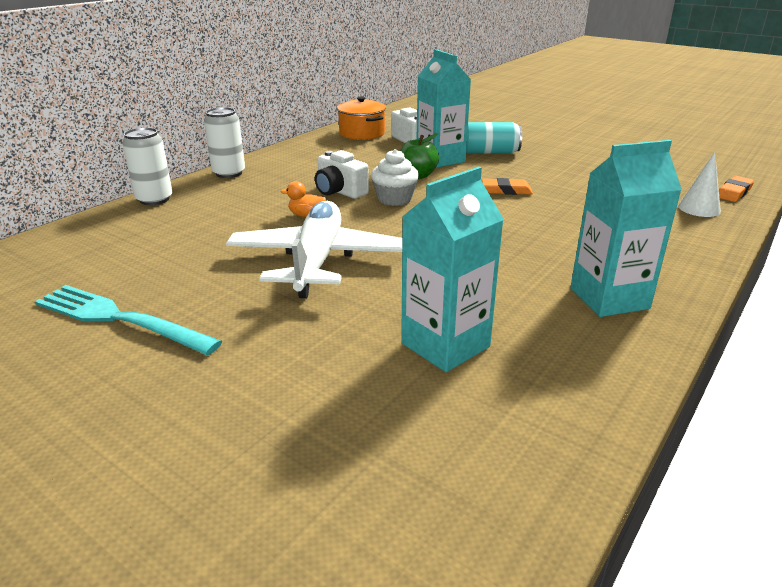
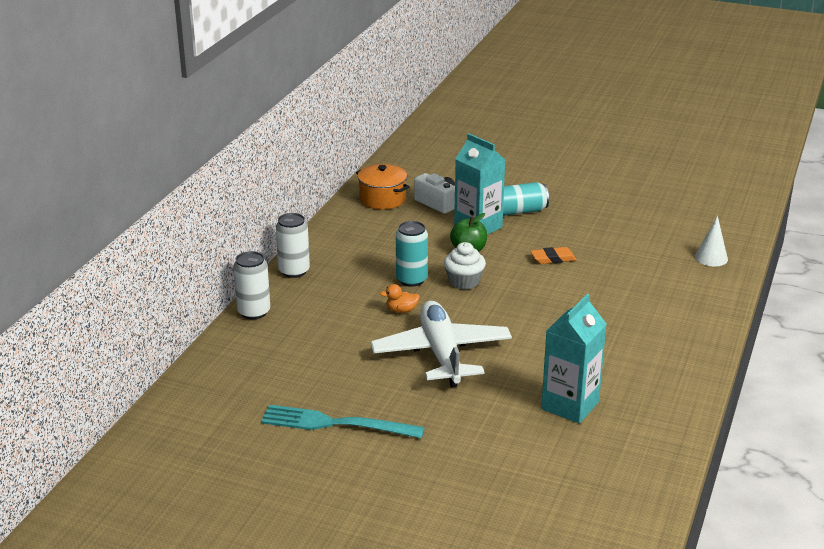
camera: 15 degrees left, 0 degrees up
(339, 191) = (411, 280): white camera -> turquoise can
(609, 298) = (663, 353): turquoise carton -> none
(734, 192) = (736, 235): orange eraser -> none

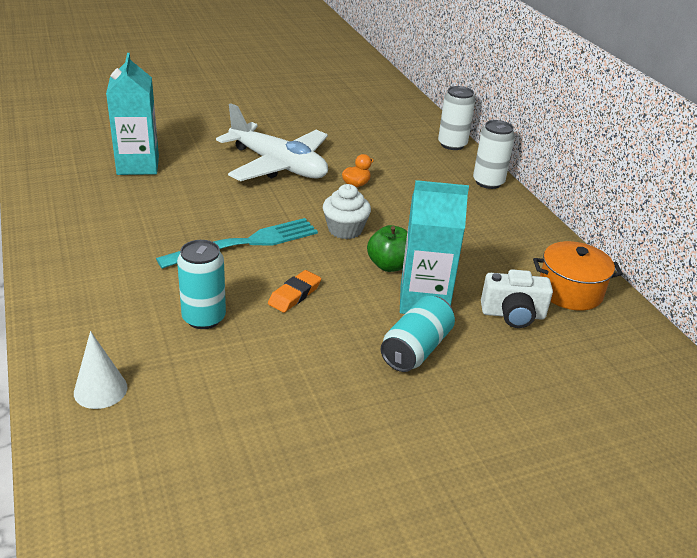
camera: 135 degrees right, 5 degrees up
(335, 423) = (285, 107): turquoise fork -> turquoise fork (246, 243)
(411, 280) = (390, 213): turquoise can -> turquoise can (204, 318)

